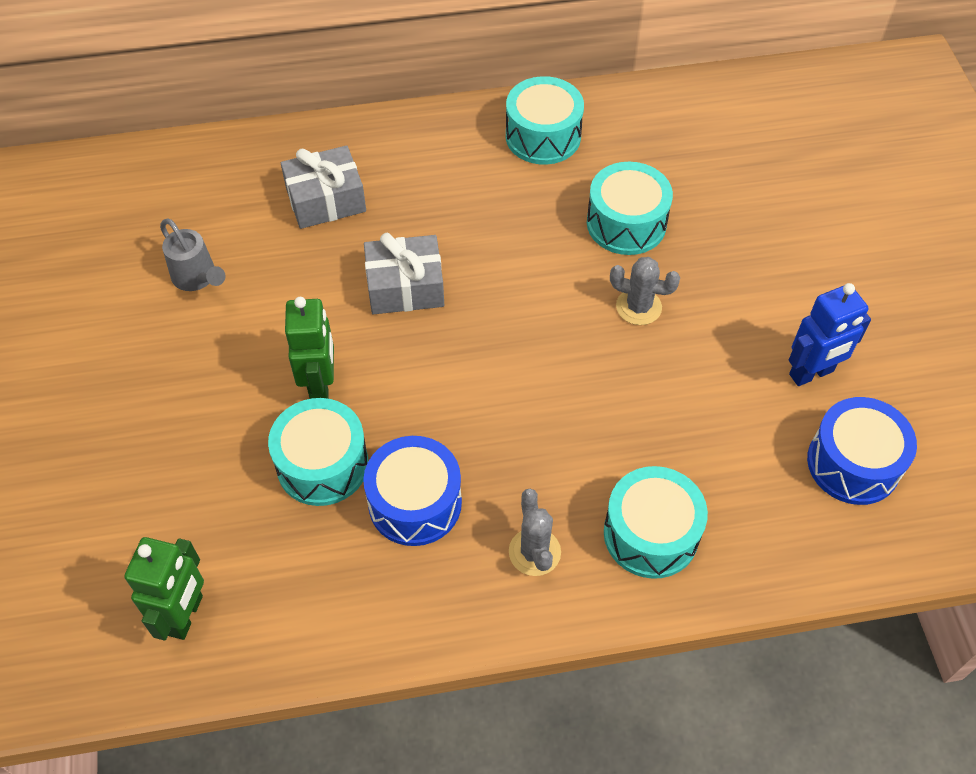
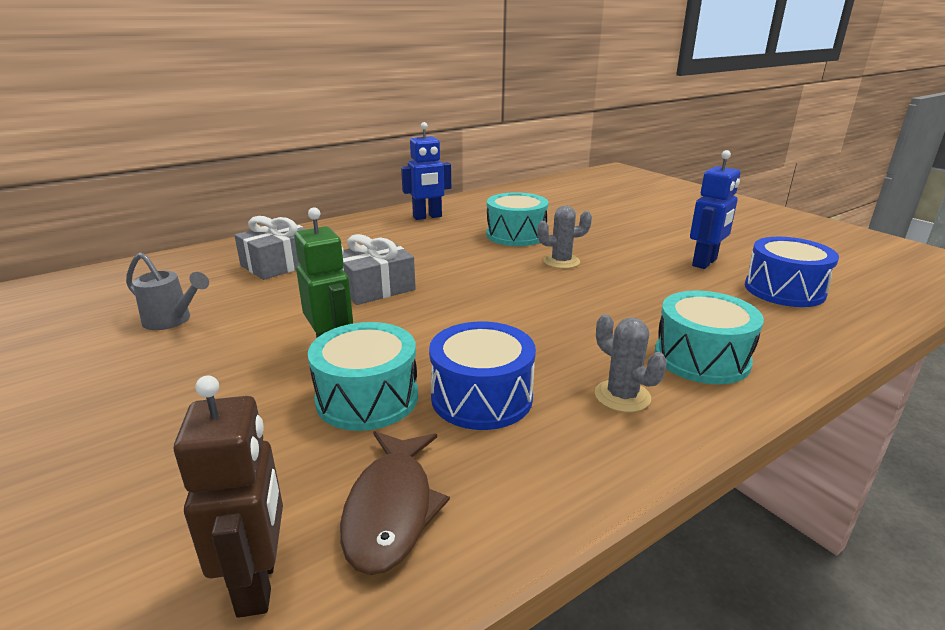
camera: 25 degrees left, 30 degrees down
(186, 615) = (258, 583): green robot -> brown robot
(288, 592) = (391, 509): none -> brown fish
(543, 136) = (427, 217): turquoise drum -> blue robot

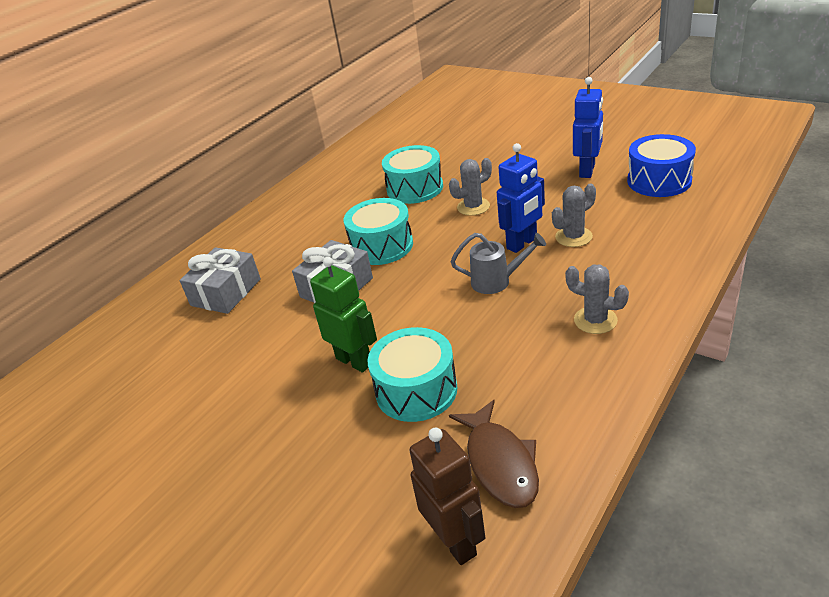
camera: 15 degrees left, 10 degrees up
(172, 321) = (186, 383): grey watering can -> grey watering can (496, 281)
(427, 217) = (318, 191): blue robot -> blue robot (522, 243)
(481, 397) = (499, 358): blue drum -> none
(650, 312) = (573, 237): none -> grey cactus
(701, 358) = (631, 267): turquoise drum -> turquoise drum (381, 246)

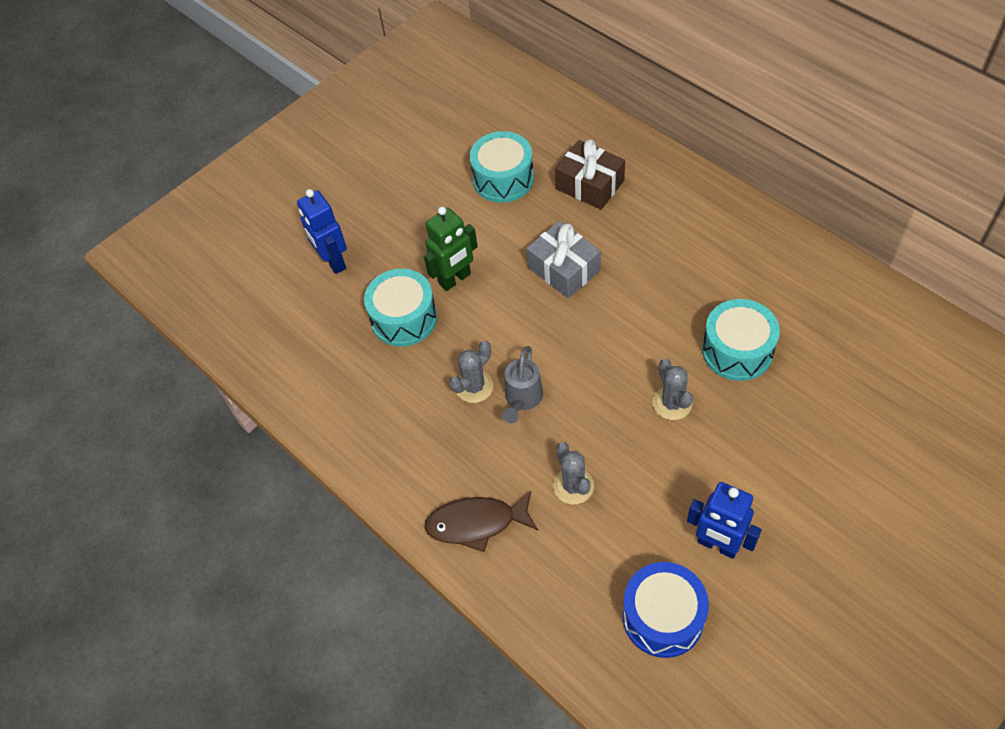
camera: 100 degrees right, 20 degrees up
(226, 292) = (589, 185): grey gift -> brown gift
(381, 246) = (622, 309): turquoise drum -> turquoise drum (503, 179)
(455, 541) = (264, 326): brown robot -> none
(500, 463) = (312, 361): brown fish -> brown fish (476, 523)
(522, 243) = (579, 435): blue robot -> blue robot (333, 261)
(595, 320) = (433, 465): grey cactus -> grey cactus (474, 387)

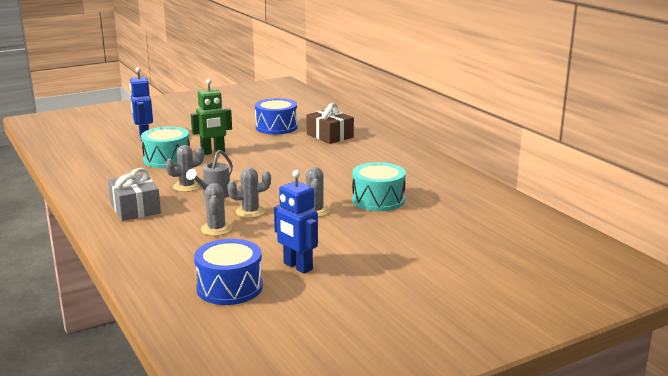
camera: 10 degrees right, 35 degrees down
(476, 523) = (136, 232): brown fish -> none
(503, 179) = (276, 127): turquoise drum -> blue drum
(564, 269) = (286, 158): grey gift -> grey gift (135, 208)
(592, 429) = (250, 212): none -> grey cactus

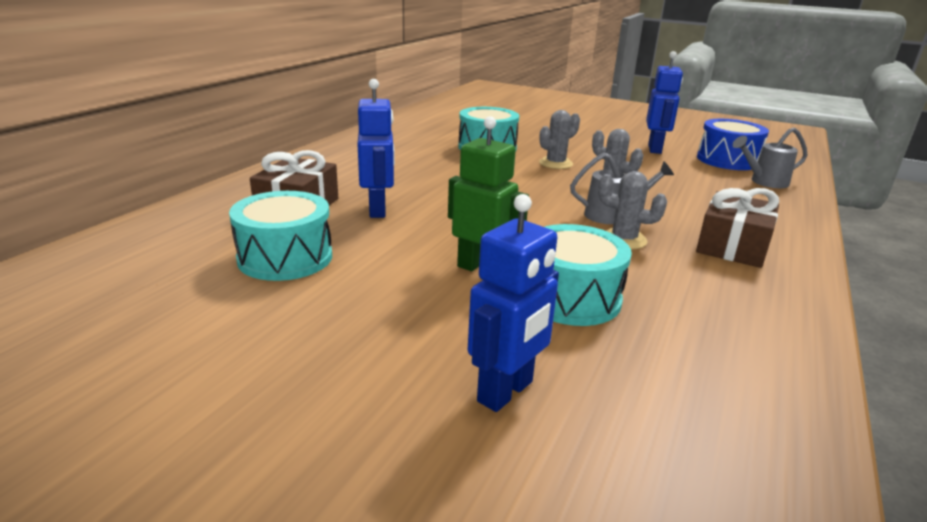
camera: 125 degrees left, 5 degrees up
(135, 208) = (732, 246): grey gift -> brown gift
(172, 274) = (764, 182): none -> grey watering can
(216, 229) = (671, 190): grey cactus -> none
(276, 127) = (285, 257): blue drum -> turquoise drum
(303, 148) = (378, 210): none -> blue robot

